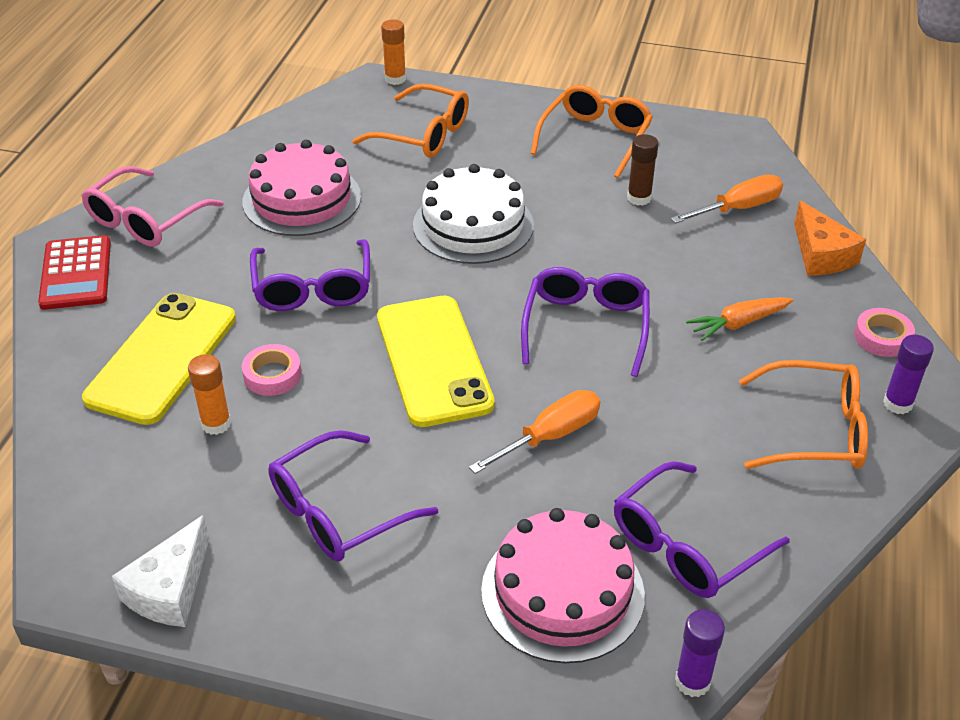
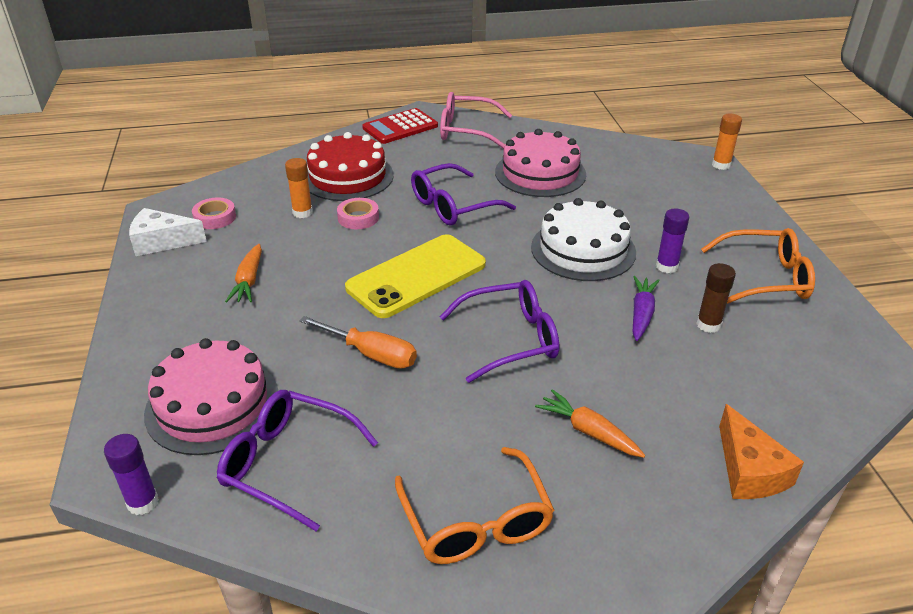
camera: 65 degrees right, 5 degrees down
(162, 358) = (347, 177): yellow phone -> red cake
(338, 511) = (249, 281): purple glasses -> orange carrot
(423, 134) = (668, 196): orange glasses -> none
(600, 229) = (641, 314): none -> purple carrot
(737, 208) = (761, 391): orange screwdriver -> none
(821, 255) = (749, 470): orange cheese -> orange cheese turned 60 degrees counterclockwise
(882, 337) = (657, 551): pink tape -> pink tape (215, 217)
(897, 403) = (559, 585): purple glue stick -> purple glue stick (666, 266)

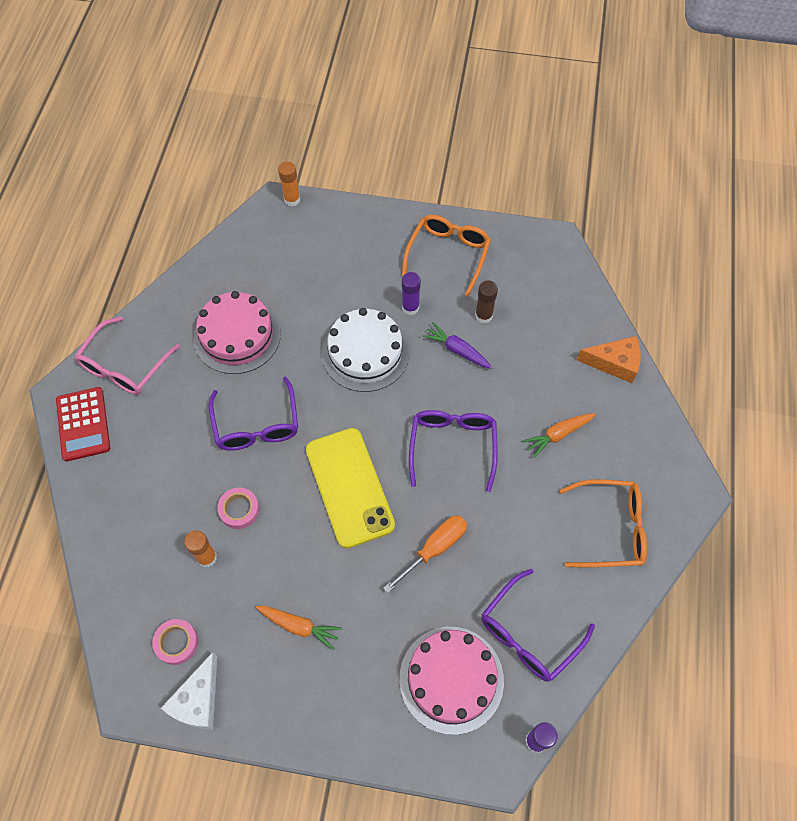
camera: 70 degrees left, 25 degrees up
(347, 177) = (159, 500): red cake -> none

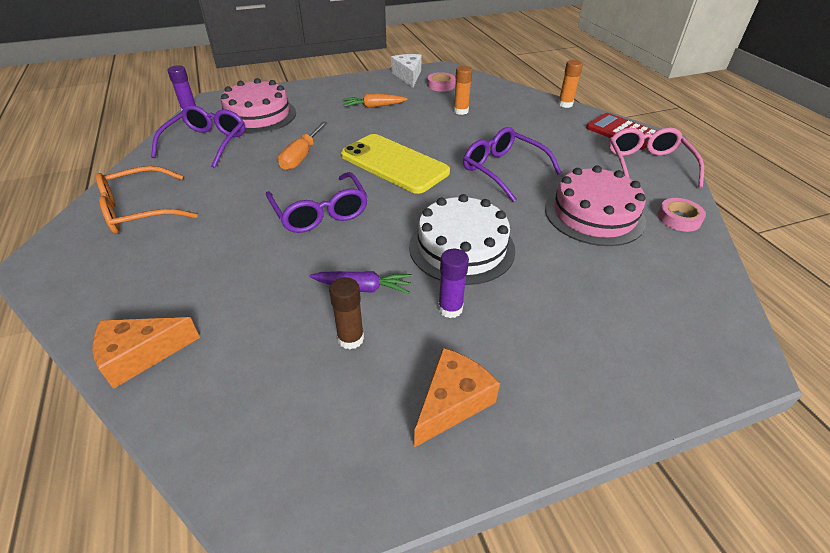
camera: 150 degrees right, 20 degrees down
(239, 510) = (464, 132): pink tape -> pink tape (679, 218)
(292, 199) = (735, 376): orange glue stick -> orange glue stick (565, 104)
(448, 254) = (452, 402): orange glasses -> orange cheese
(558, 435) = (209, 256): orange carrot -> none

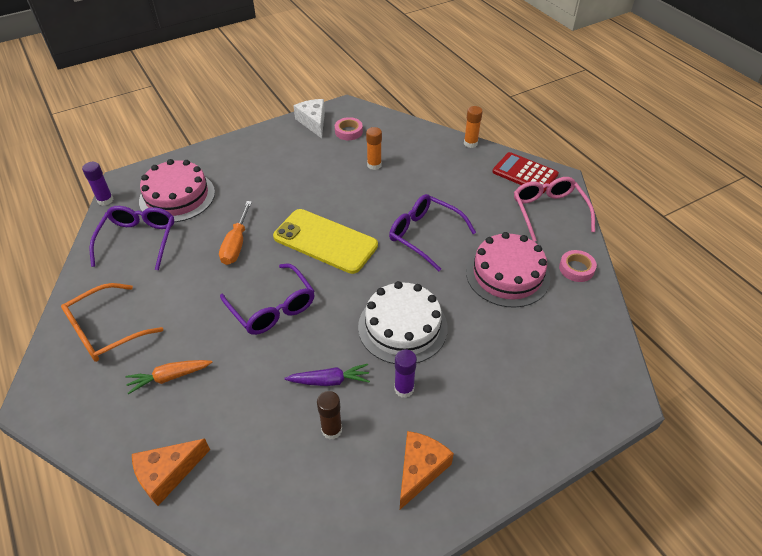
camera: 10 degrees left, 5 degrees up
(374, 106) = (289, 169): orange carrot -> orange carrot (169, 377)

